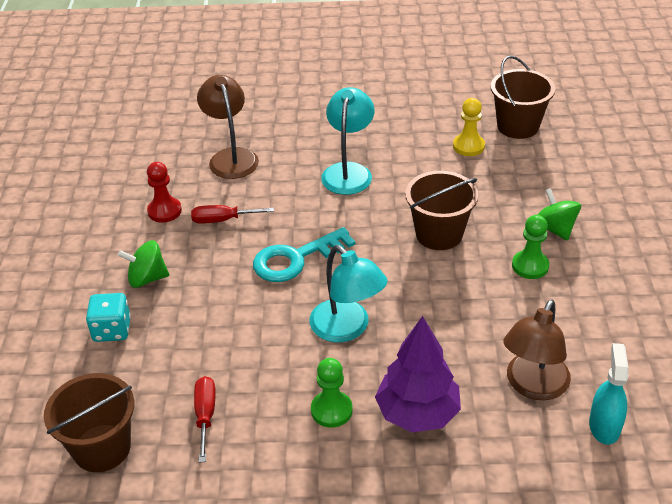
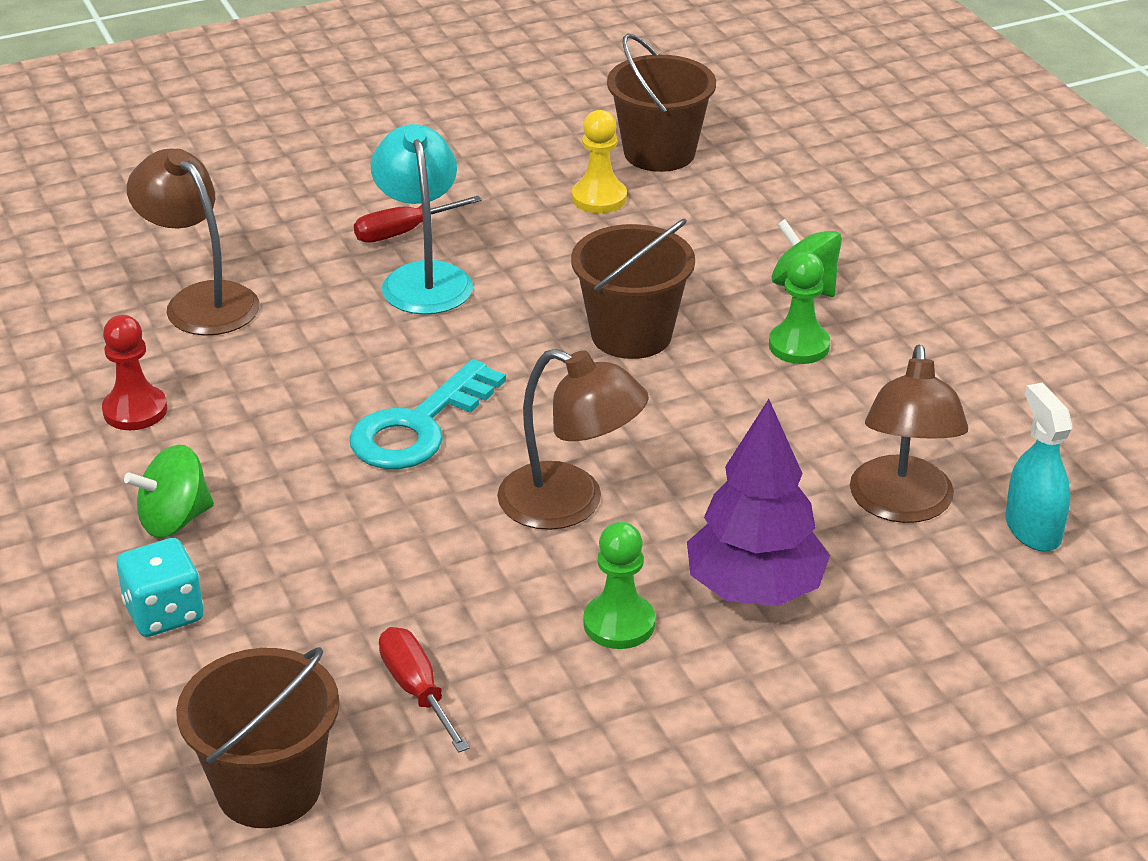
camera: 25 degrees left, 5 degrees down
(222, 220) = (251, 399): red screwdriver -> red screwdriver (403, 232)
(347, 329) = (570, 504): turquoise lamp -> brown lamp

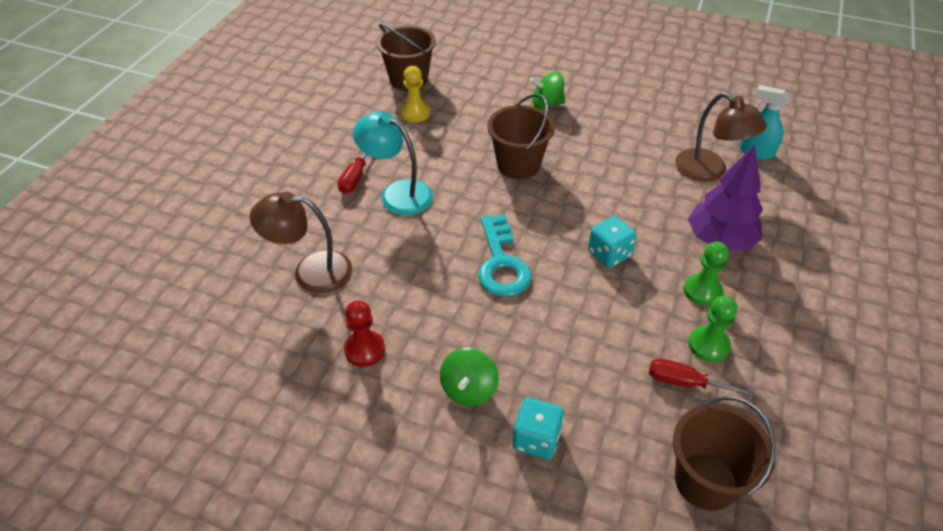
camera: 45 degrees left, 10 degrees up
(570, 504) = (609, 254): brown lamp -> turquoise dice
(799, 346) = (582, 130): green pawn -> green pawn (708, 345)

